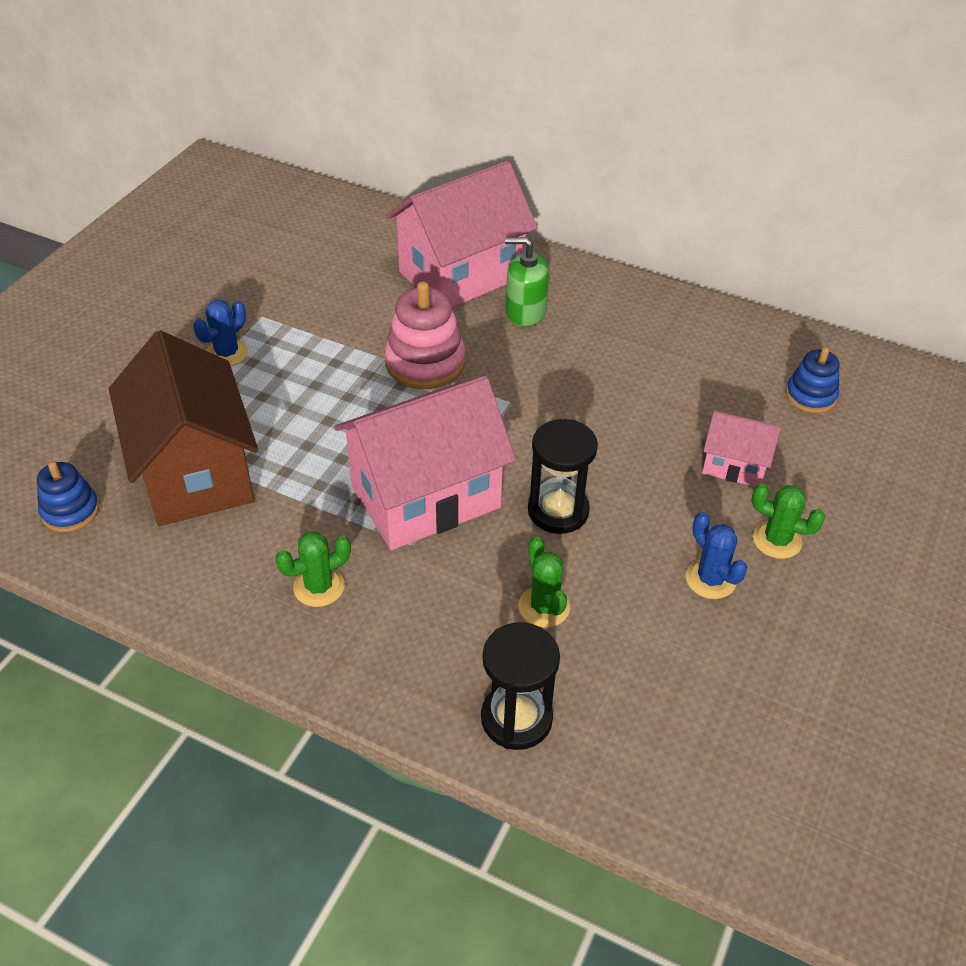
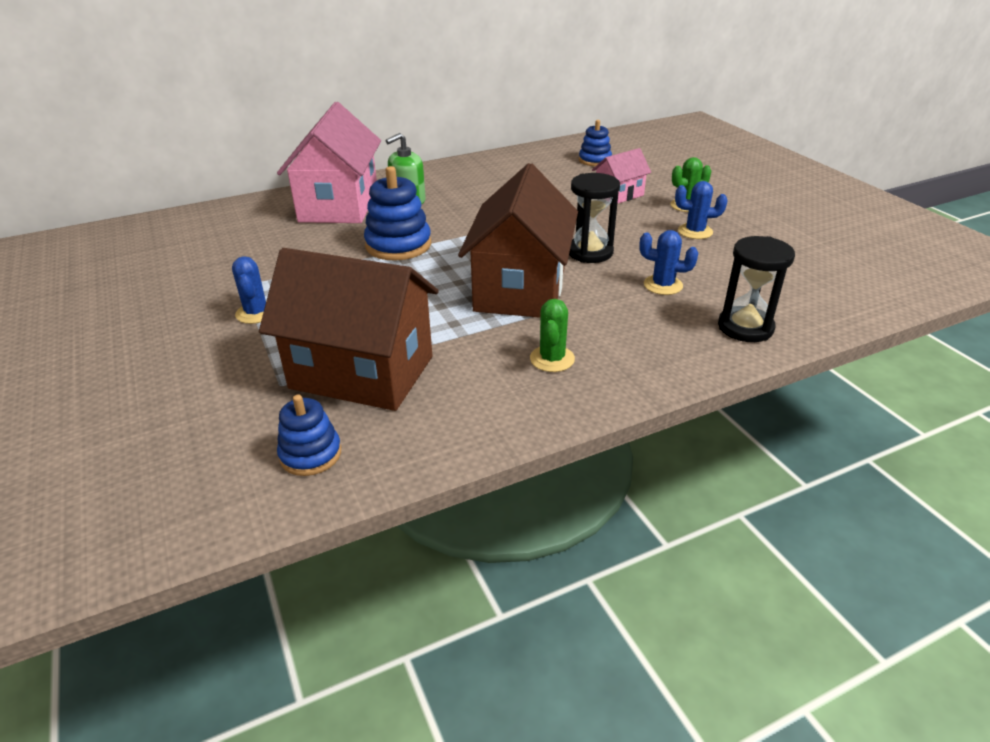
camera: 50 degrees left, 10 degrees down
(425, 363) = (398, 245): pink stacking toy -> blue stacking toy
(426, 497) = (520, 289): pink house -> brown house
(544, 607) = (663, 285): green cactus -> blue cactus

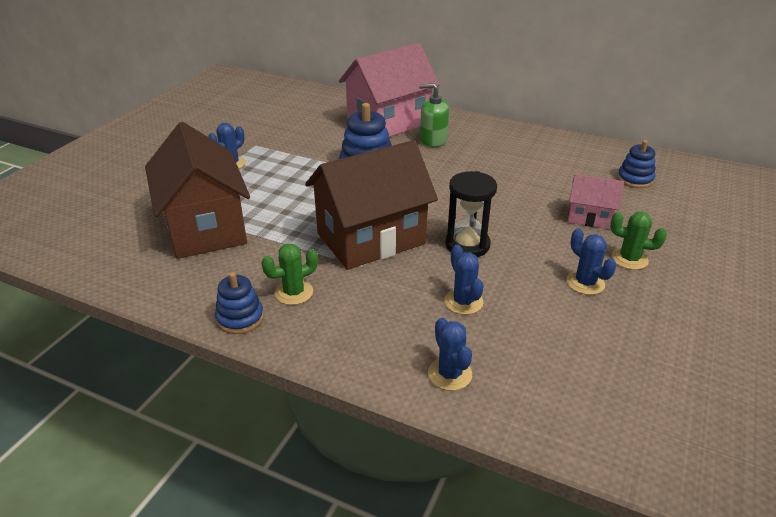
camera: 50 degrees right, 0 degrees up
(310, 454) = (113, 251): blue stacking toy -> blue stacking toy (240, 318)
(745, 327) = (449, 374): black hourglass -> blue cactus

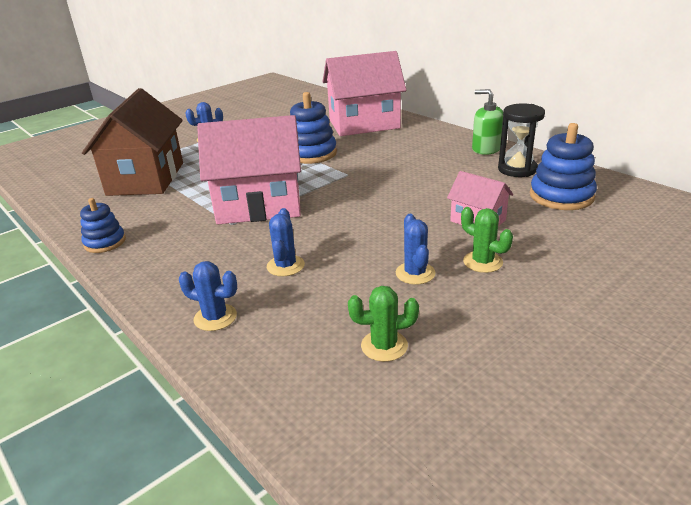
camera: 25 degrees right, 5 degrees down
(294, 292) = (160, 233): green cactus -> green cactus (384, 346)
(371, 239) = (259, 205): brown house -> pink house
(433, 140) = (390, 141): green soap dispenser -> green soap dispenser (486, 149)
(449, 374) = (215, 317): blue cactus -> blue cactus turned 75 degrees counterclockwise
(467, 245) = (335, 223): black hourglass -> black hourglass (517, 169)
(635, 179) = (561, 196): blue stacking toy -> blue stacking toy, size x1.62

